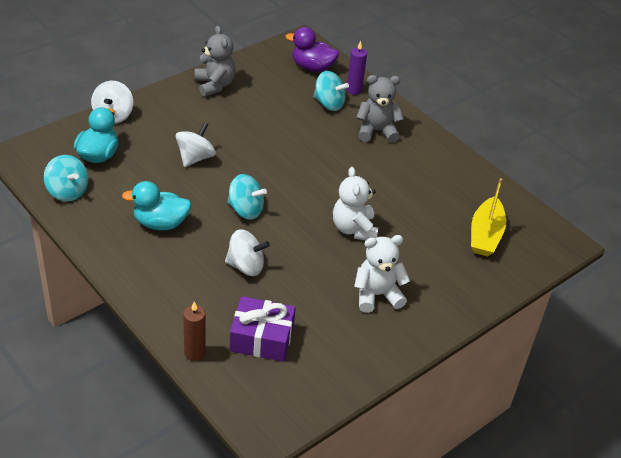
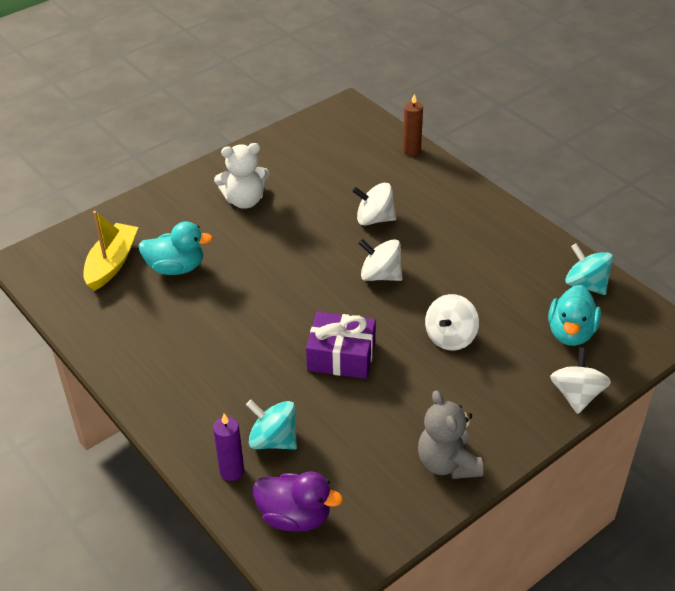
camera: 175 degrees left, 0 degrees up
(160, 223) = (471, 256): turquoise duck -> turquoise duck (176, 268)
(245, 210) = (380, 275): turquoise spinning top -> white spinning top
(262, 338) = (354, 163): purple gift -> purple gift (341, 356)
(354, 229) = (259, 261): white teddy bear -> none
(376, 131) = (210, 395): grey teddy bear -> none

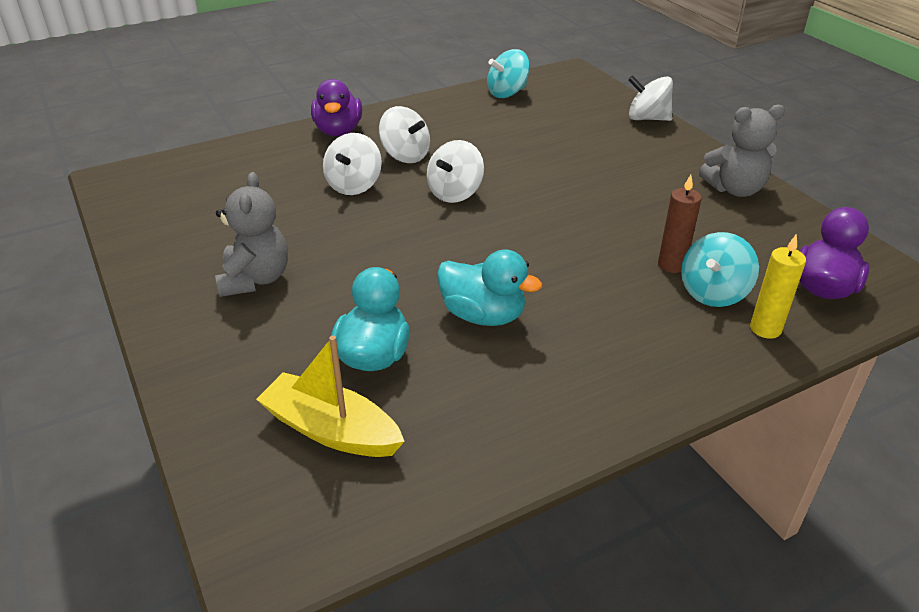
camera: 80 degrees left, 5 degrees down
(232, 471) = (765, 329): purple candle -> yellow candle
(244, 200) = (255, 279): white teddy bear -> grey teddy bear
(341, 356) = (581, 232): purple gift -> none
(411, 150) = (242, 148): brown candle -> brown candle (671, 265)
(450, 337) = (564, 165): white spinning top -> white spinning top (405, 155)
(459, 193) = (338, 131): none -> purple duck
(571, 333) = (569, 109): turquoise duck -> turquoise duck (483, 315)

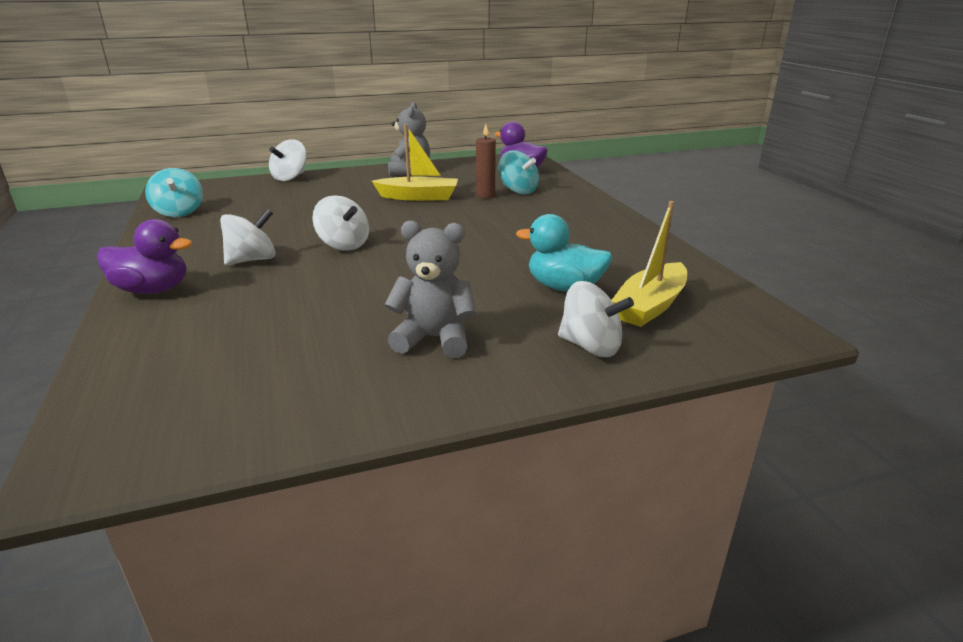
camera: 80 degrees left, 10 degrees down
(354, 185) = (288, 285): white spinning top -> white spinning top (590, 346)
(483, 315) = (523, 248): turquoise duck -> none
(631, 213) = (418, 197): none -> yellow boat
(765, 329) = (554, 186): yellow candle -> none

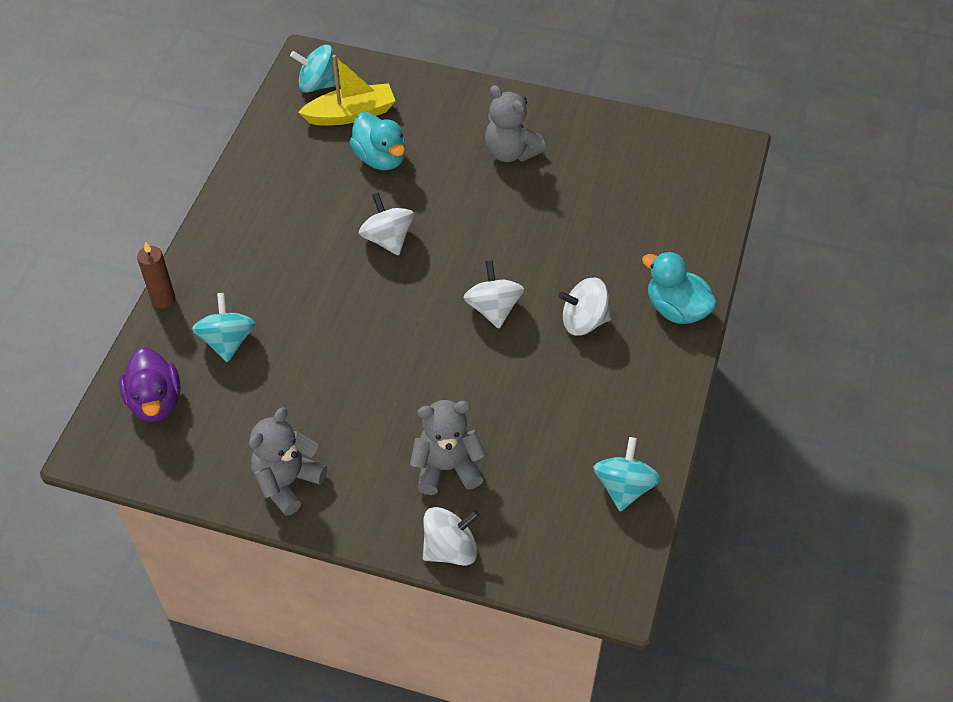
camera: 145 degrees left, 25 degrees up
(153, 290) = (676, 309): purple duck -> turquoise duck
(316, 192) = (447, 468): none -> grey teddy bear
(418, 197) = (345, 385): yellow boat -> none
(485, 195) = (273, 348): brown candle -> brown candle (163, 299)
(590, 346) = (429, 102): white spinning top -> white spinning top (387, 239)
(727, 315) = (318, 85): none -> turquoise spinning top

